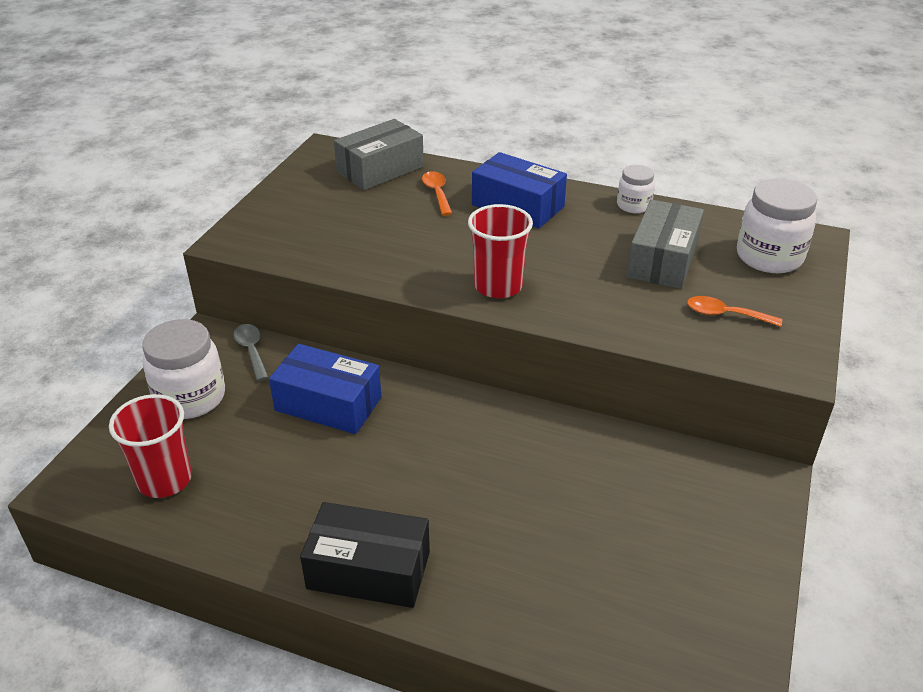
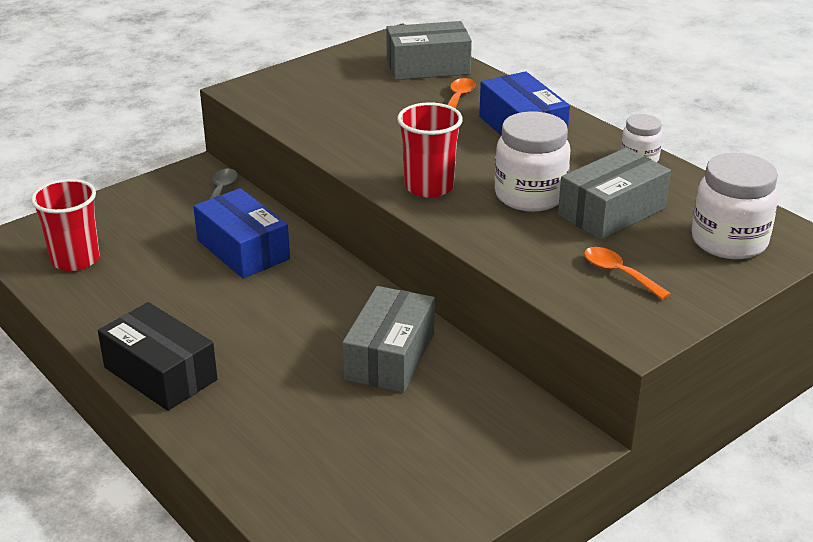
camera: 30 degrees right, 5 degrees down
(190, 398) = (144, 210): white jar -> white jar (530, 196)
(557, 460) = (390, 356): none -> grey box

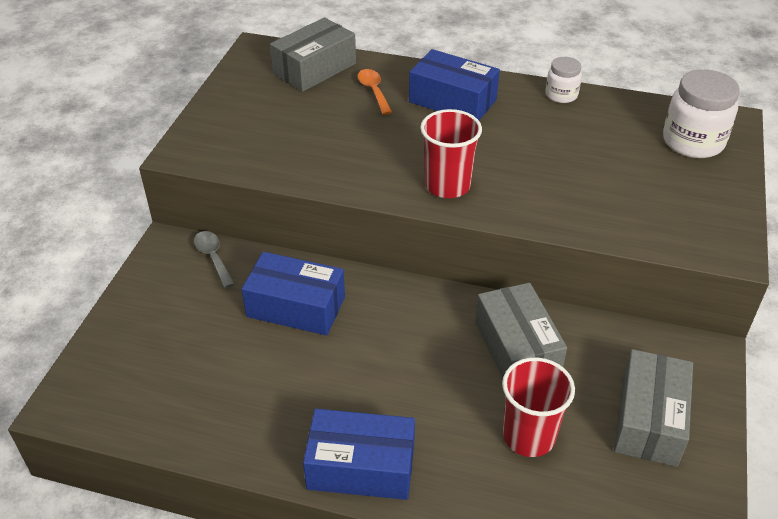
camera: 35 degrees left, 10 degrees up
(75, 259) = (154, 393): red cup -> red cup (528, 436)
(160, 374) = (361, 467): black box -> blue box
(530, 196) = (527, 161): white jar -> none
(612, 212) = (596, 150): grey box -> grey box (649, 420)
(619, 273) = (661, 203): orange spoon -> none

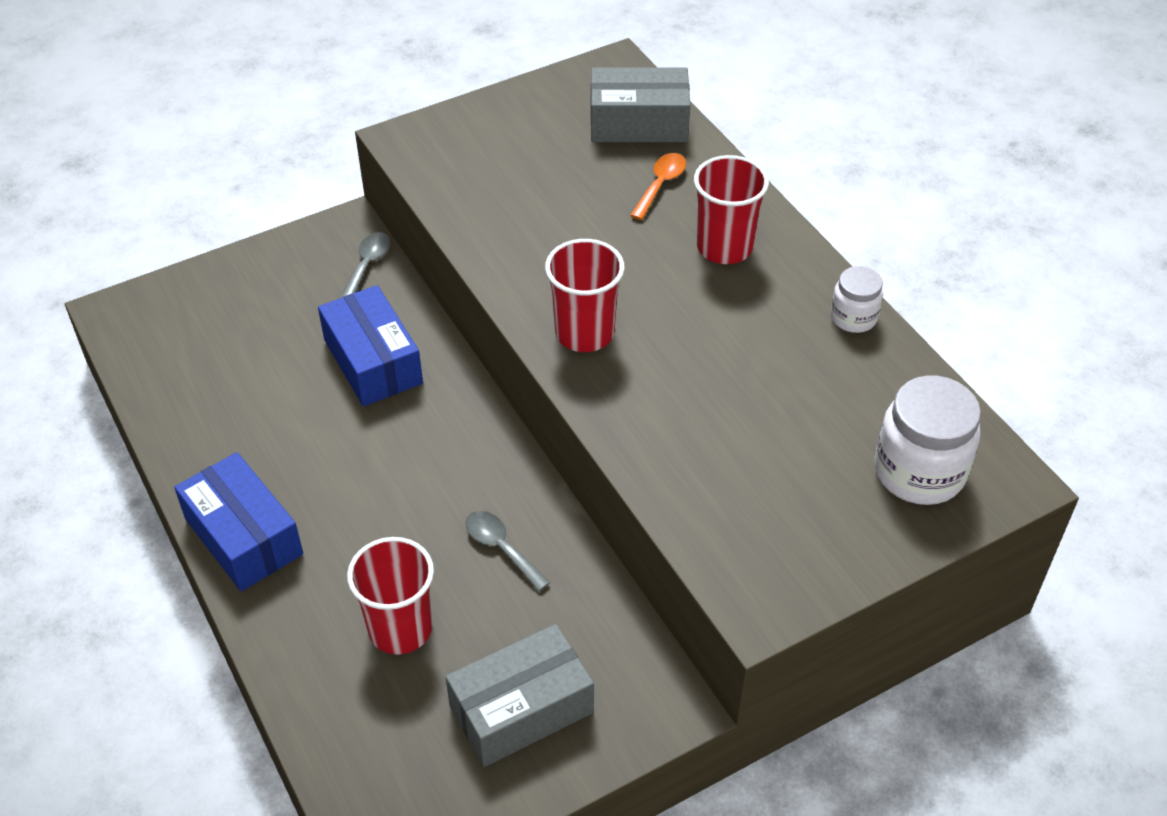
camera: 45 degrees right, 5 degrees up
(452, 101) = (724, 247): blue box -> red cup
(517, 348) = (501, 548): grey box -> grey spoon

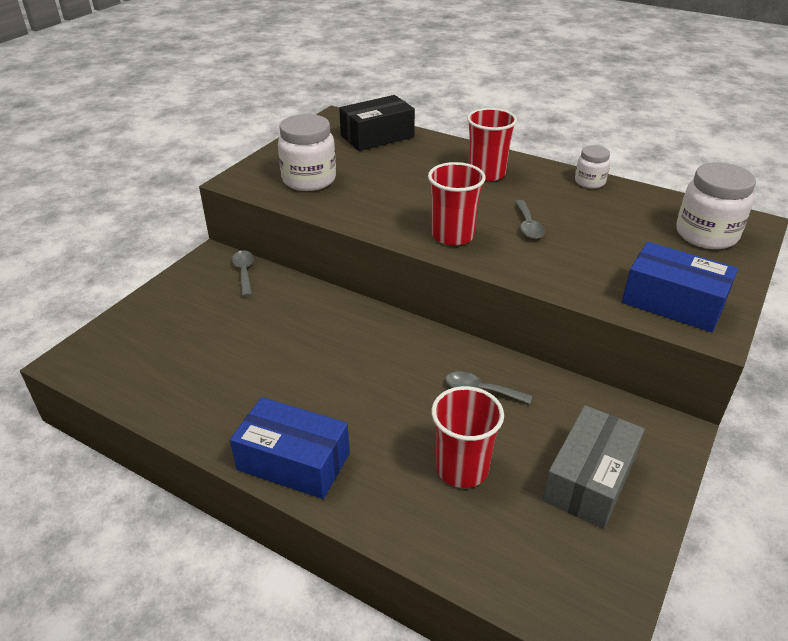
camera: 30 degrees left, 10 degrees down
(373, 361) = (295, 321): blue box -> blue box (673, 302)
(488, 170) = (309, 180): none -> white jar
(638, 123) = (377, 136): grey box -> black box
(660, 185) = (420, 158): orange spoon -> none
(693, 356) = (528, 225): none -> grey spoon

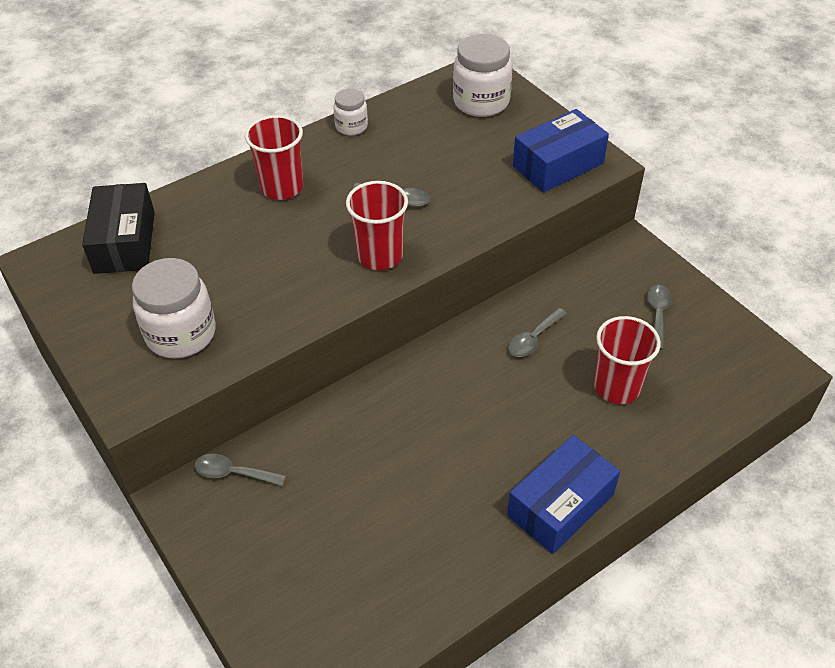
camera: 65 degrees left, 10 degrees up
(589, 479) = (658, 314): grey box -> grey spoon

